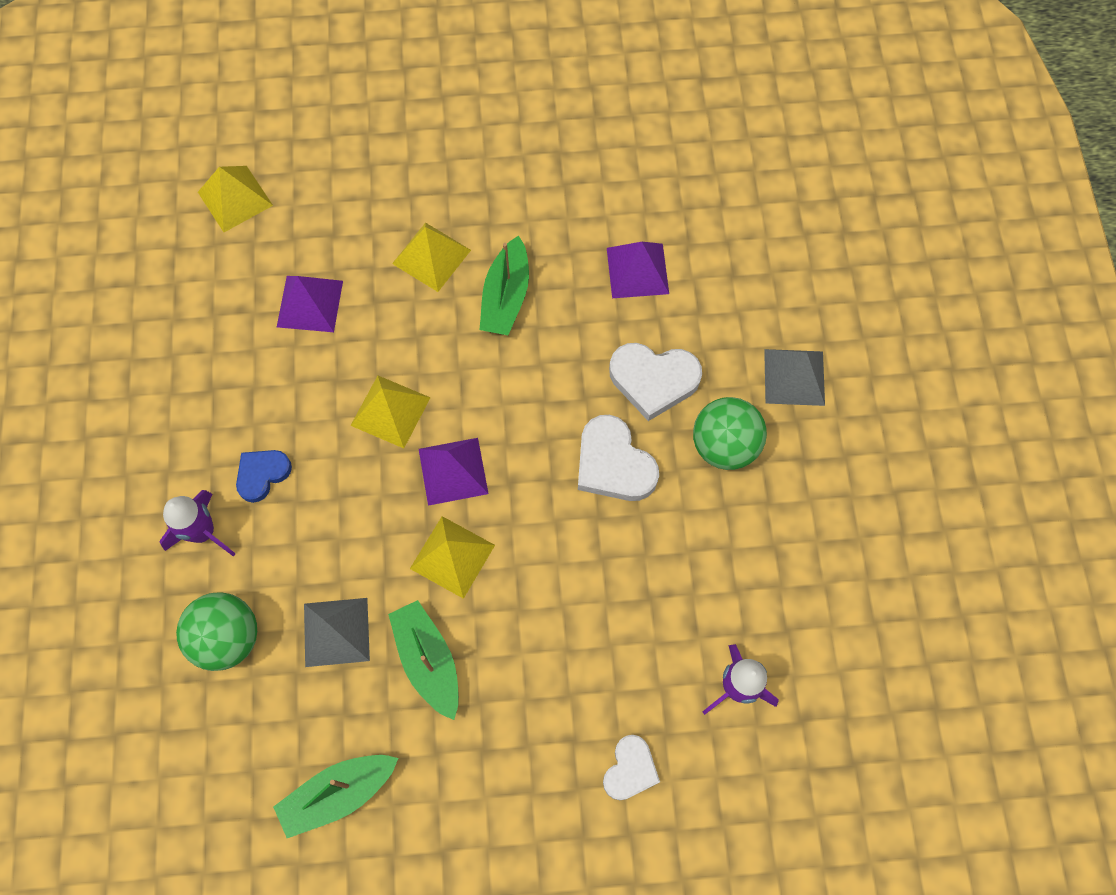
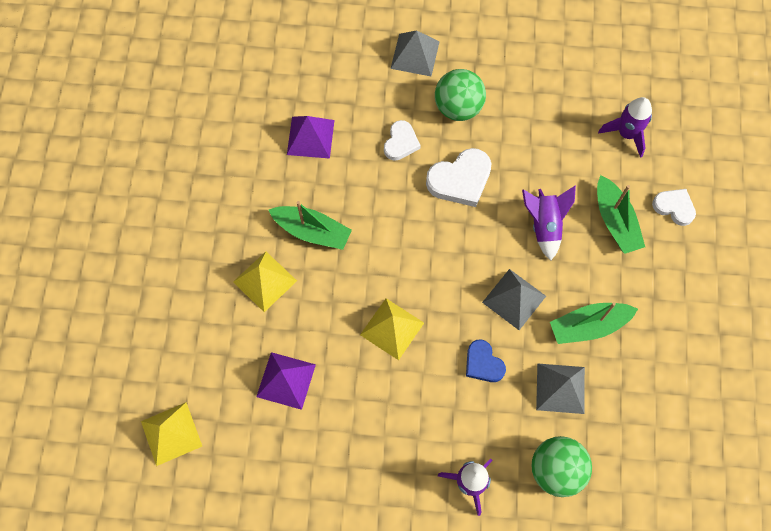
camera: 80 degrees left, 0 degrees up
(262, 474) = (428, 432): blue heart -> blue heart (483, 363)
(338, 794) = (677, 399): green boat -> green boat (615, 221)
(452, 556) = (514, 299): yellow pyramid -> grey pyramid
(453, 471) = (448, 289): purple pyramid -> none
(567, 584) = (544, 225): none -> purple rocket
(653, 380) = (401, 142): white heart -> white heart, size x0.63

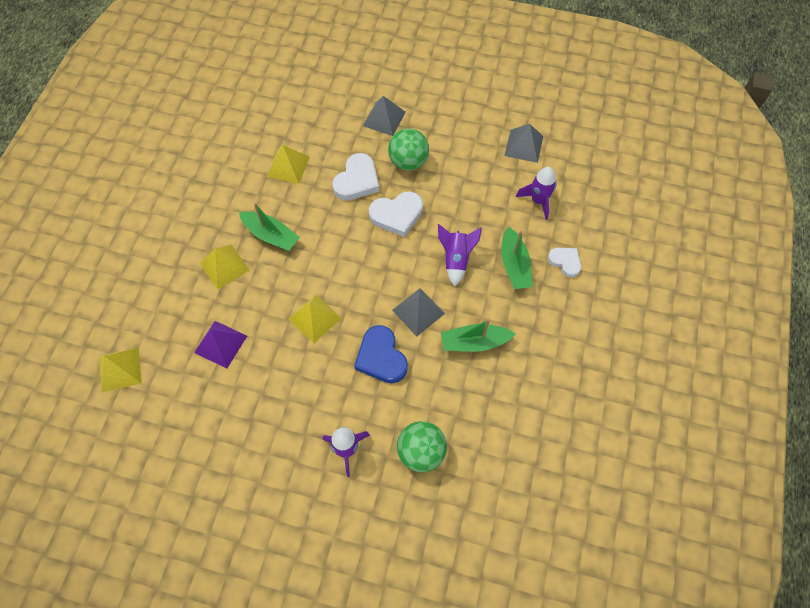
camera: 10 degrees right, 5 degrees down
(310, 137) = (288, 166): purple pyramid -> yellow pyramid
(401, 142) = (357, 180): white heart -> white heart, size x1.59
(483, 363) = (381, 357): blue heart -> blue heart, size x1.59
(560, 388) = (440, 387): grey pyramid -> grey pyramid (524, 146)

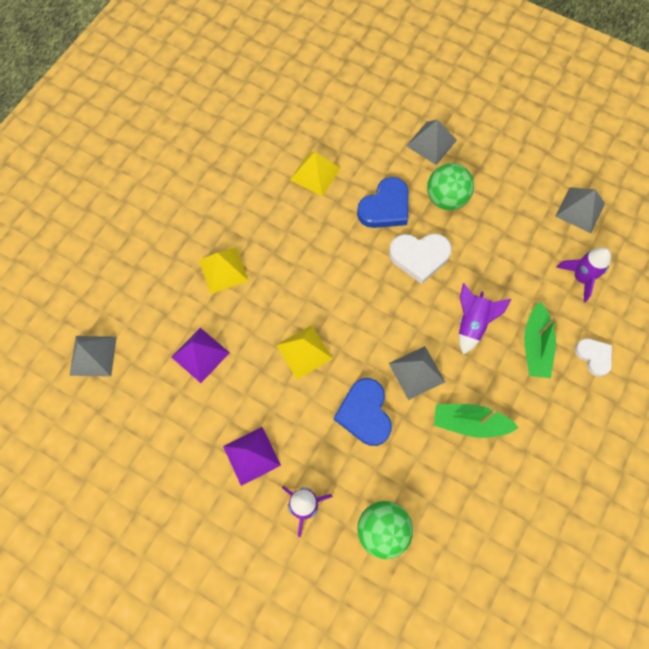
camera: 15 degrees right, 5 degrees up
(120, 369) = (93, 355): yellow pyramid -> grey pyramid
(271, 235) = (279, 247): green boat -> none
(288, 419) = (251, 455): none -> purple pyramid
(357, 180) = (385, 207): white heart -> blue heart

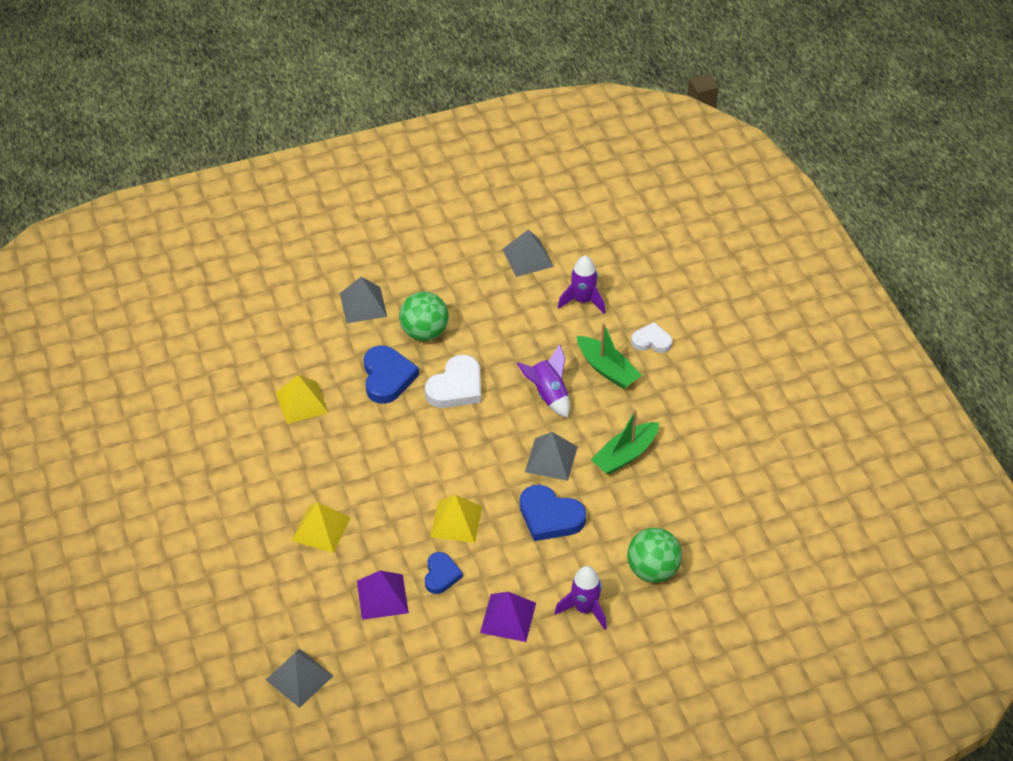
camera: 50 degrees left, 20 degrees down
(250, 379) = (441, 575): none -> blue heart

